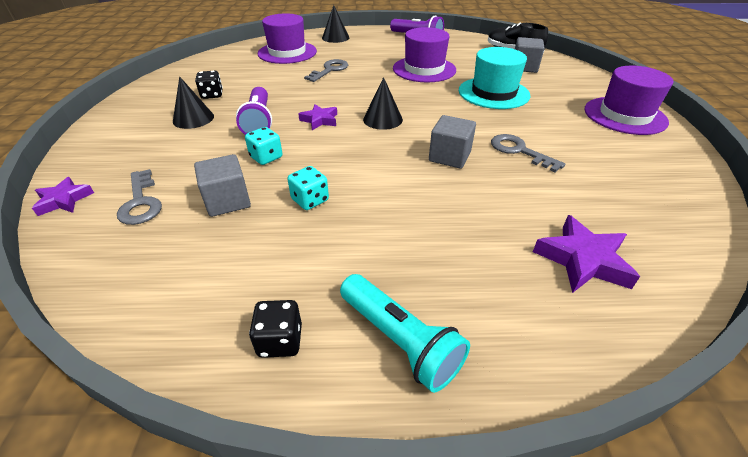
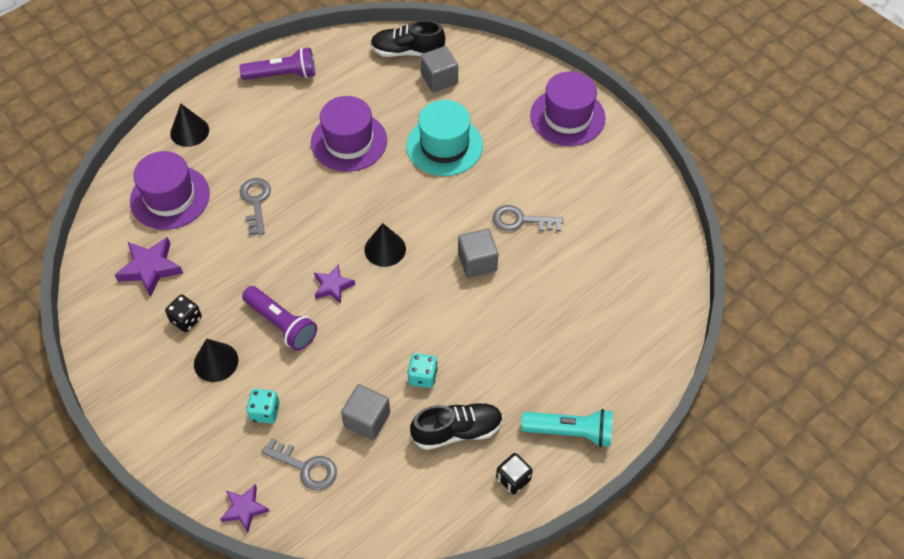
camera: 40 degrees left, 15 degrees up
(266, 157) = (341, 360): turquoise dice -> turquoise dice (265, 412)
(284, 256) = (457, 431): none -> black shoe
(583, 260) = (623, 306): purple star -> purple star (150, 268)

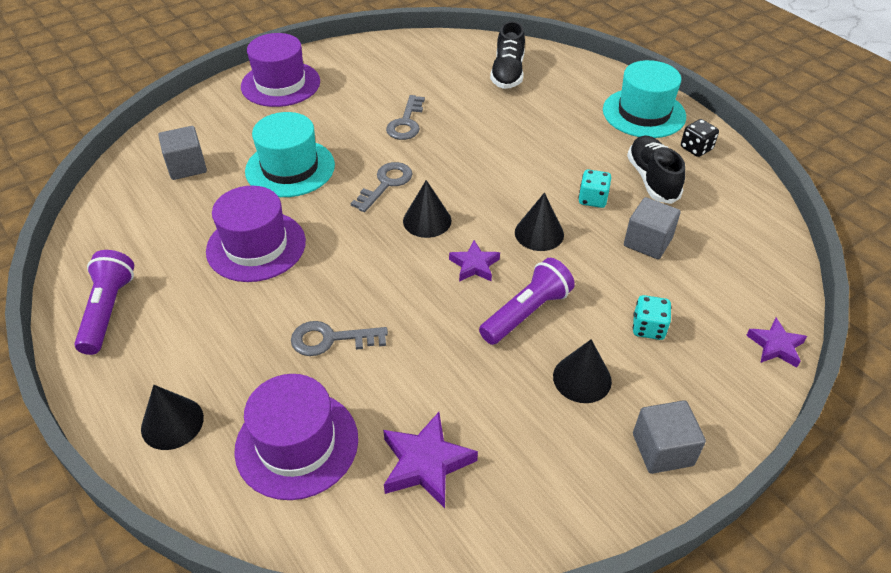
camera: 85 degrees left, 10 degrees down
(186, 320) = (517, 414): black dice -> none
(305, 467) = (712, 292): grey key -> grey key (386, 184)
(374, 332) = (539, 233): none -> black cone
(407, 51) = (128, 190): black shoe -> black shoe (507, 73)
(477, 262) = (453, 154): grey cube -> grey cube (662, 449)
(570, 432) = (644, 113): turquoise flashlight -> turquoise hat

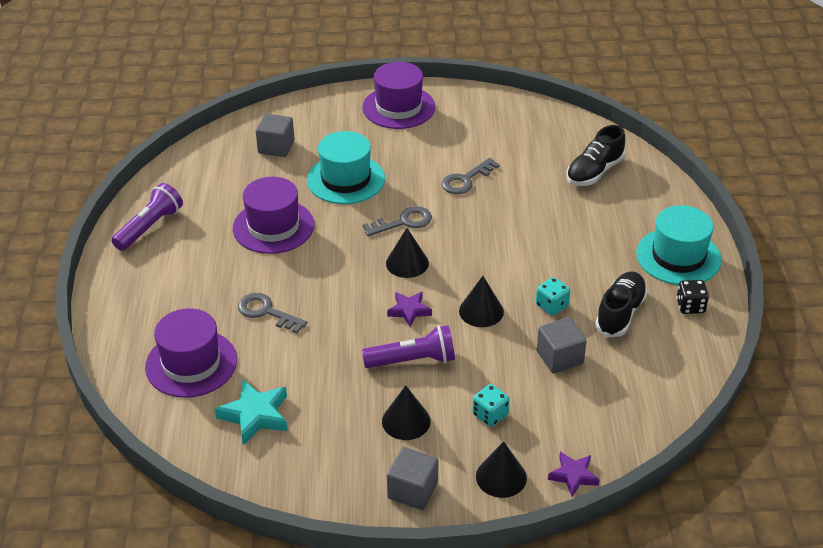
camera: 35 degrees right, 5 degrees down
(172, 423) = (133, 314): black cone -> black cone (501, 477)
(426, 463) = (255, 415): purple star -> turquoise star

